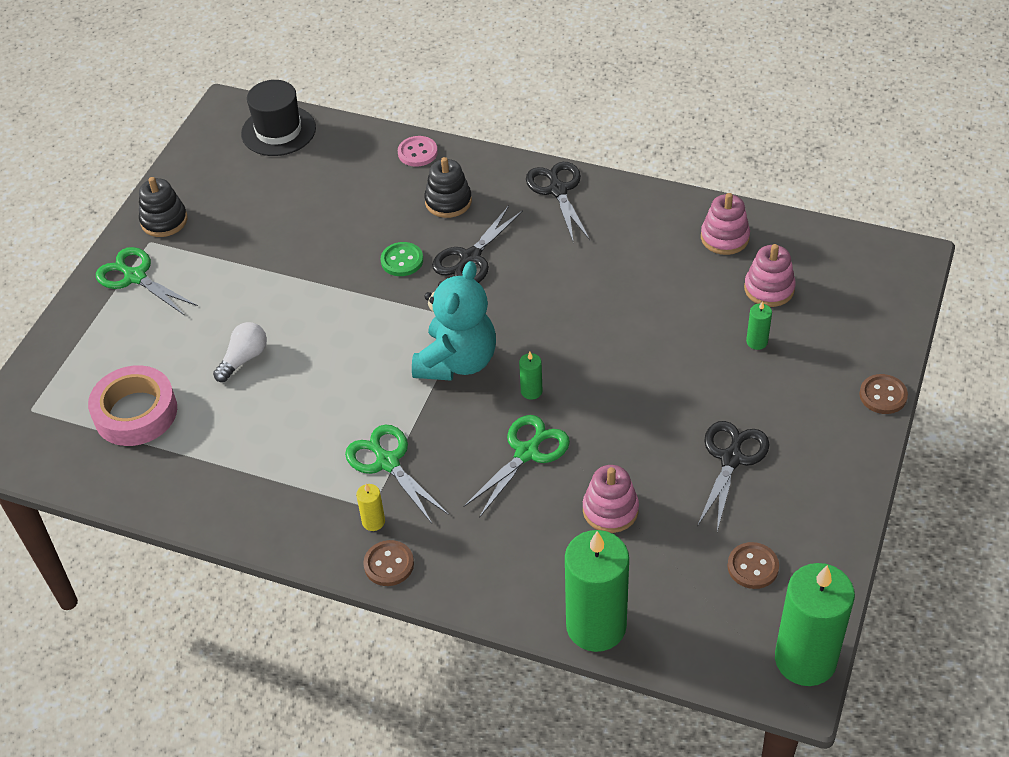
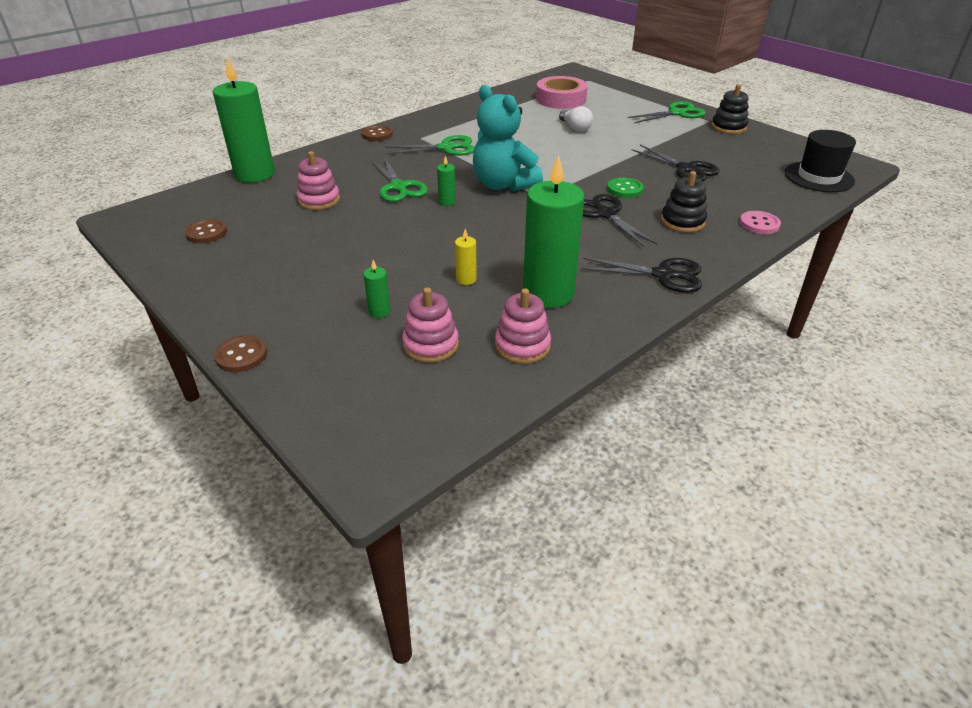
camera: 115 degrees right, 10 degrees down
(373, 521) = (410, 136): yellow candle -> yellow candle (466, 279)
(731, 459) = (291, 256): black scissors -> black scissors (685, 169)
(805, 659) = (126, 227): green candle -> green candle (548, 293)

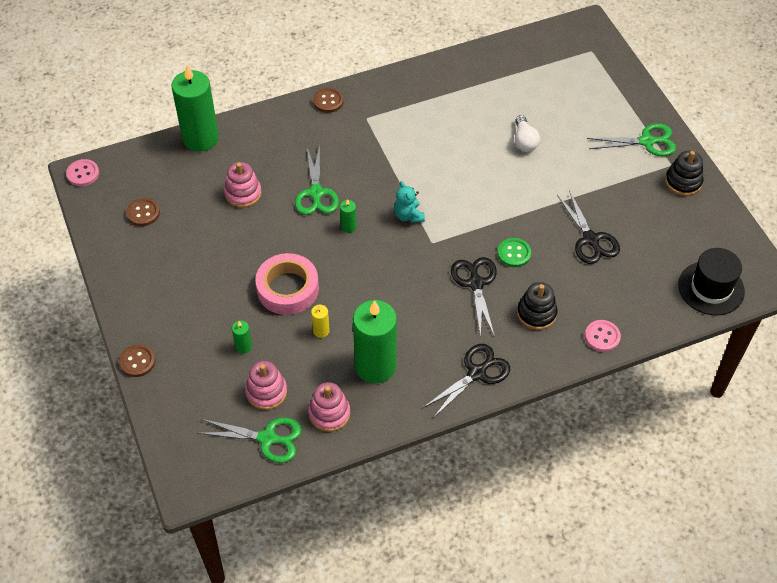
camera: 20 degrees right, 15 degrees up
(122, 218) = (83, 174): none -> pink button
(446, 148) = (383, 142): green scissors -> green scissors (267, 438)
(503, 185) = (408, 215): turquoise teddy bear -> turquoise teddy bear, size x0.51
(561, 99) = (540, 82): pink tape -> pink tape (288, 289)
(663, 275) = (476, 373): black scissors -> black scissors turned 75 degrees counterclockwise

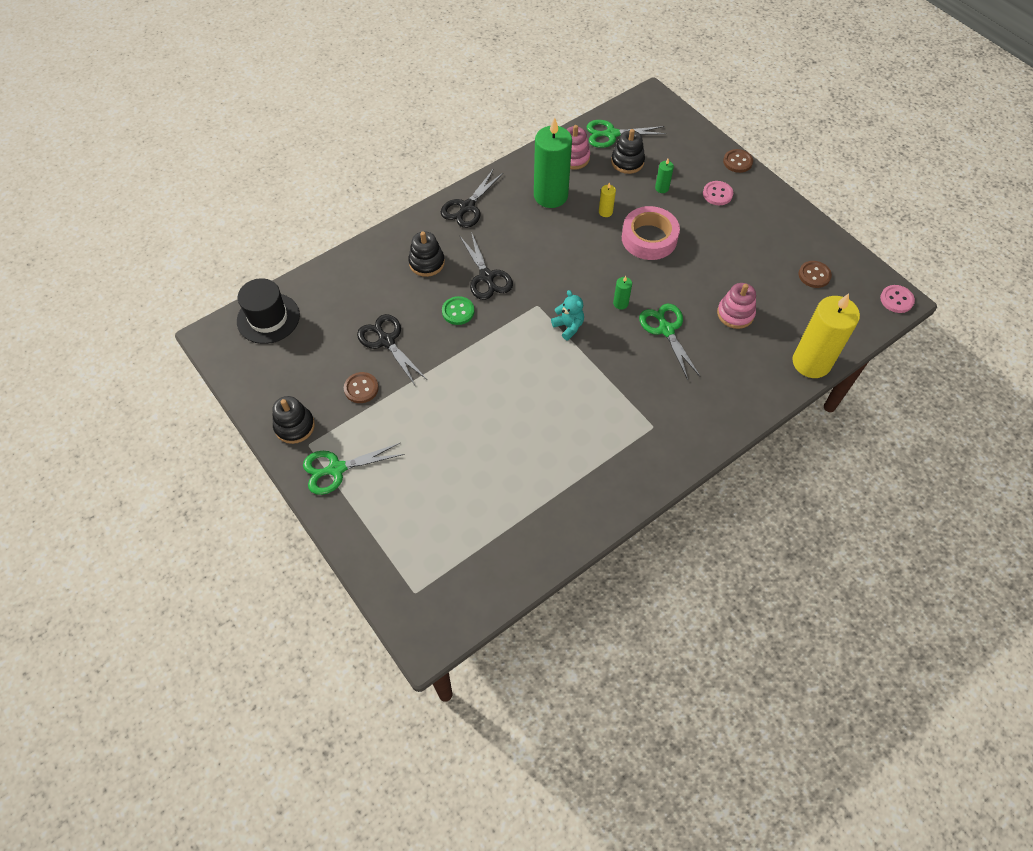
camera: 165 degrees right, 5 degrees up
(200, 138) = (811, 362): green candle -> yellow candle
(266, 392) = (627, 162): pink stacking toy -> black stacking toy
(328, 101) = (704, 439): brown button -> brown button (361, 388)
(524, 141) = (473, 438): white light bulb -> none
(602, 336) = (366, 255): pink button -> pink button (717, 194)

